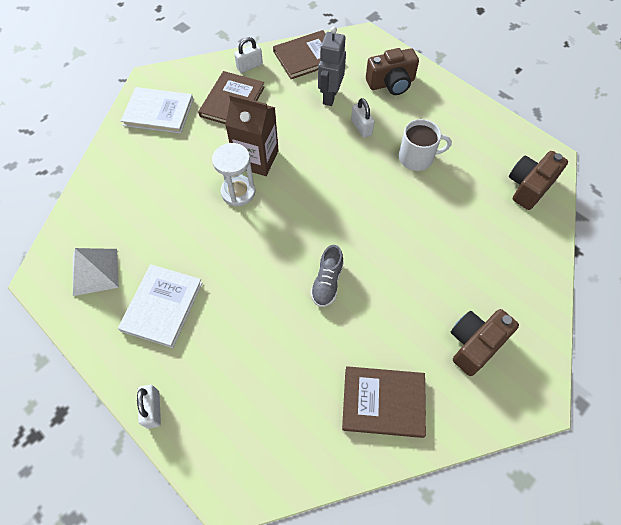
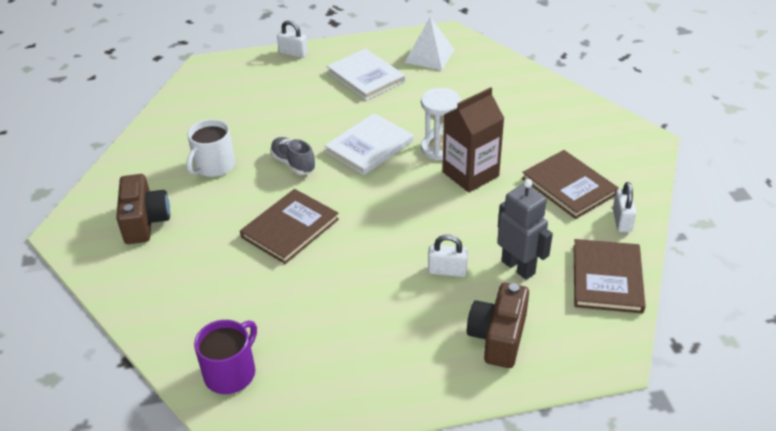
camera: 125 degrees right, 20 degrees down
(158, 112) = (590, 132): white book -> white book (369, 146)
(383, 402) = (171, 150): brown book -> brown book (290, 228)
(417, 157) = (363, 295): white mug -> white mug (214, 166)
(529, 187) = (231, 373): brown camera -> purple mug

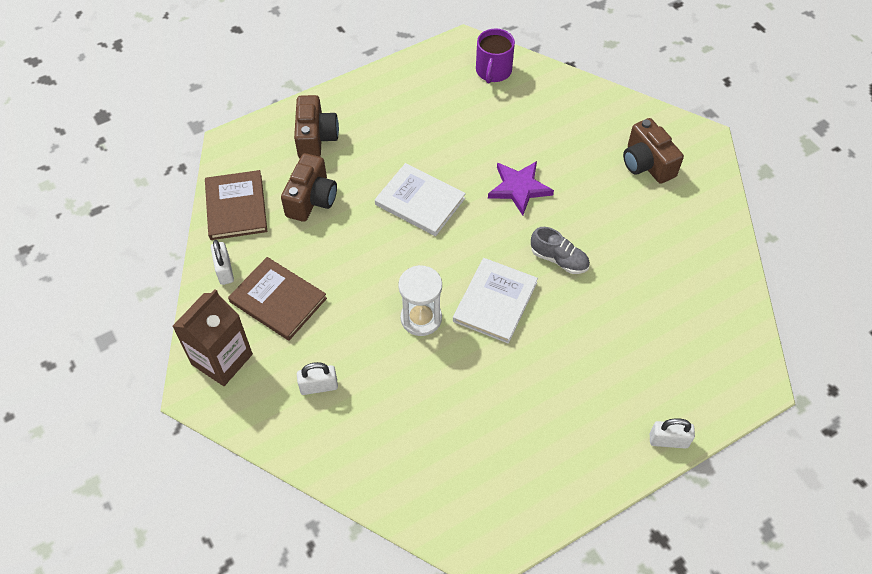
camera: 160 degrees right, 15 degrees up
(214, 166) = (633, 236): white mug -> none
(290, 228) = (519, 188): brown book -> purple star
(366, 77) = (552, 417): white book -> white book (420, 201)
(429, 56) = (490, 486): white pyramid -> none
(447, 271) = (369, 181): white padlock -> white padlock (319, 386)
(470, 174) = (379, 291): brown carton -> brown carton (222, 359)
(518, 267) = (311, 199): grey robot -> brown camera

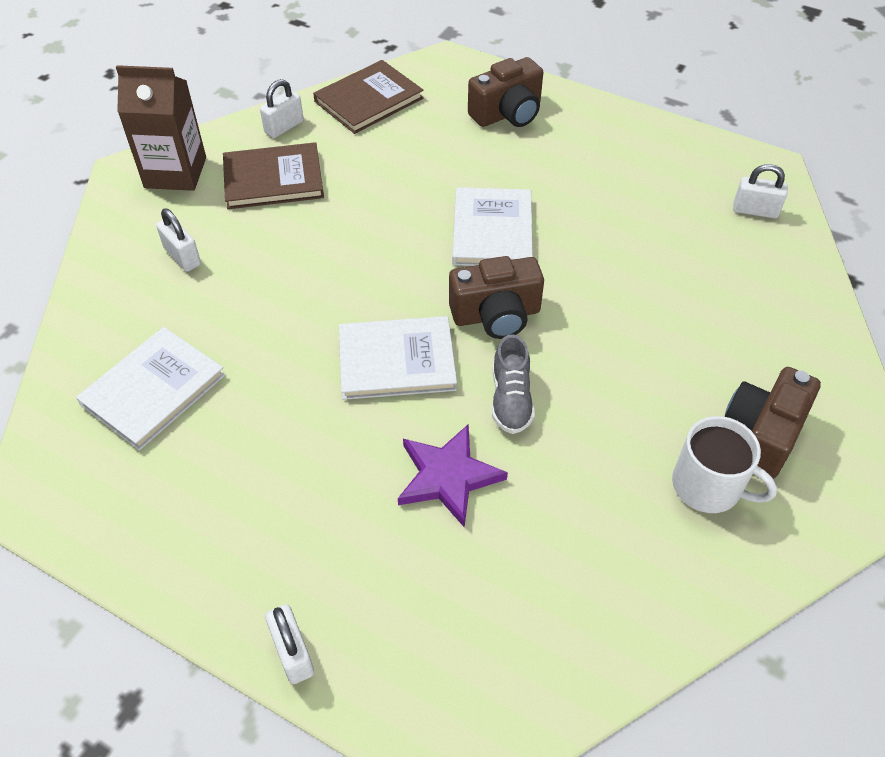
camera: 60 degrees right, 5 degrees down
(278, 300) = (273, 179): brown book -> brown book turned 75 degrees clockwise
(311, 199) = (422, 146): brown camera -> brown camera (496, 315)
(421, 318) = (326, 302): white hourglass -> none
(435, 447) = (153, 390): none -> white book
(493, 71) = (755, 210): purple mug -> white padlock
(519, 188) = (592, 312): purple star -> purple star (448, 477)
(665, 204) = (708, 486): none -> white mug

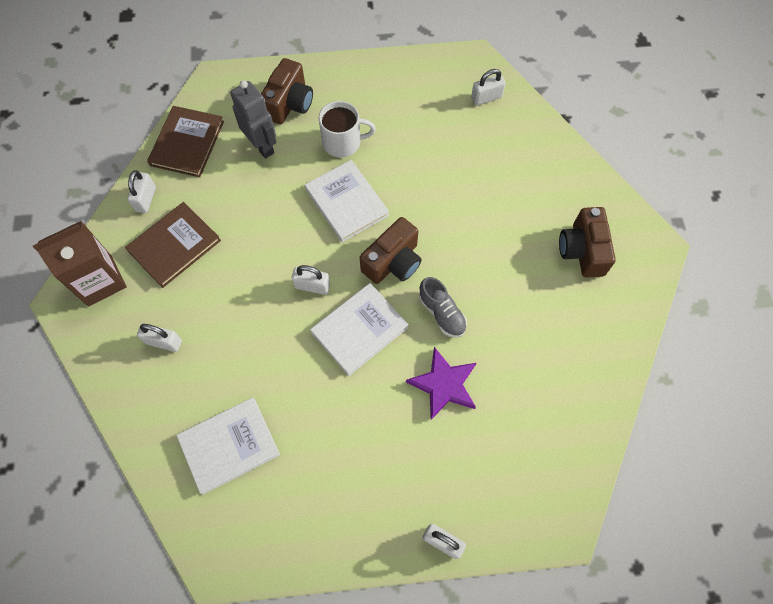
camera: 35 degrees left, 15 degrees up
(153, 390) = (229, 445): white book -> white book turned 60 degrees clockwise
(382, 289) = (312, 286): none -> white padlock
(444, 137) = (262, 146): none -> grey robot
(708, 486) = (576, 300): white mug -> white mug (343, 142)

